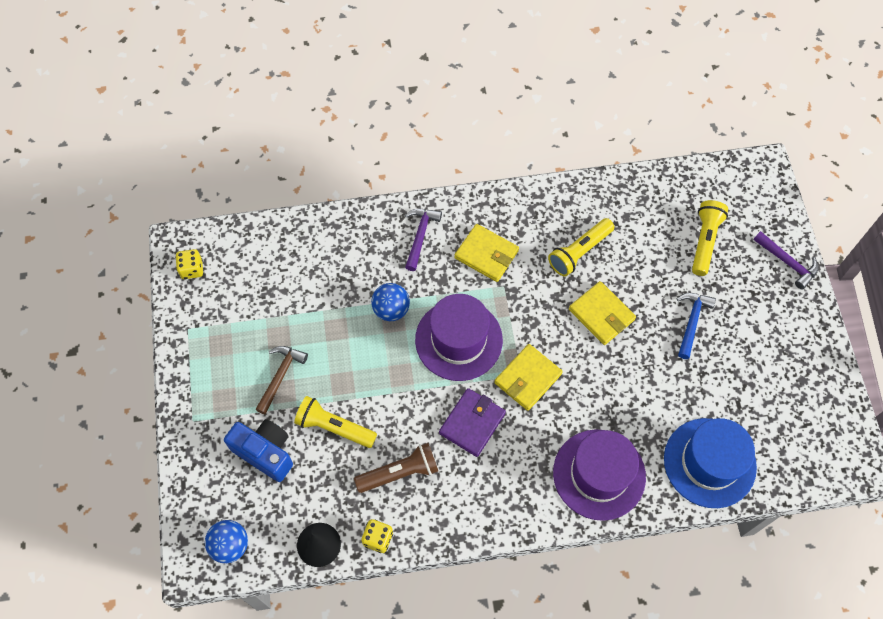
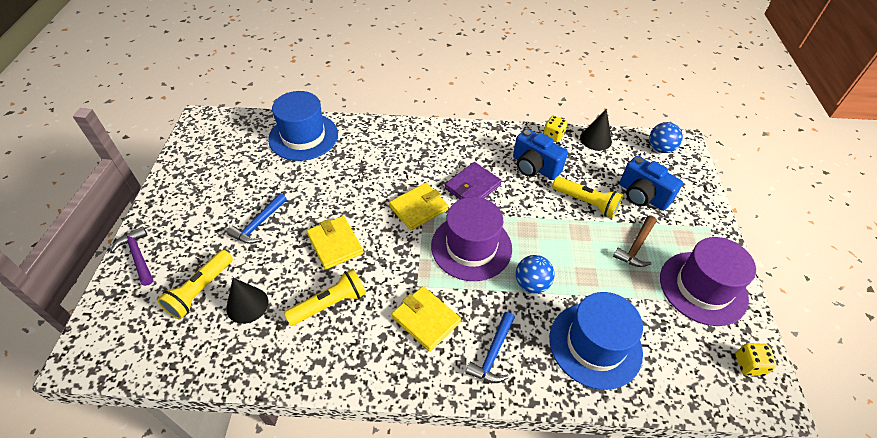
camera: 170 degrees left, 15 degrees down
(329, 261) = (595, 344): none -> blue hat
(399, 472) = (534, 167): brown flashlight -> blue camera
(420, 236) = (493, 354): purple hammer -> blue hammer
(599, 474) = (386, 143): purple hat -> purple hat (703, 288)
(654, 237) = (247, 305): none -> black cone

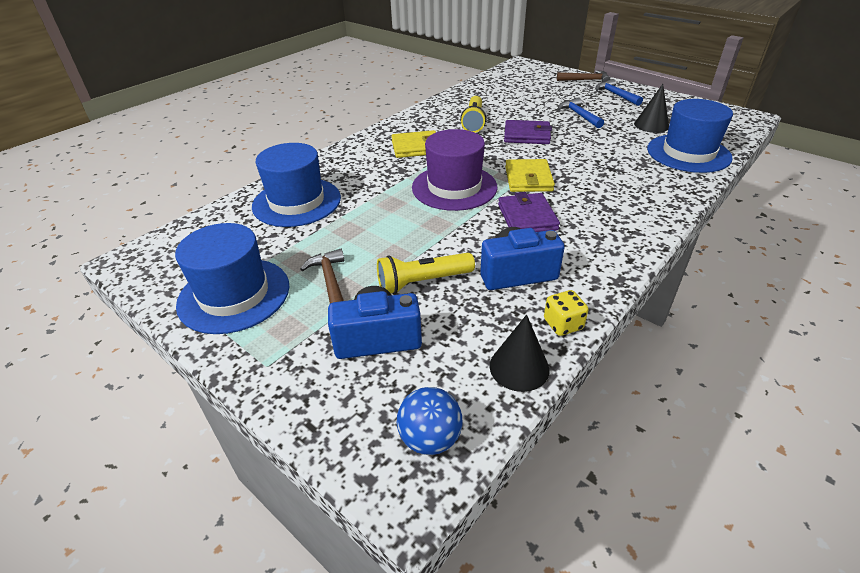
camera: 130 degrees right, 10 degrees down
(138, 256) = (586, 80): purple hammer -> brown hammer
(200, 290) = (535, 91): yellow flashlight -> none
(247, 305) = (506, 100): black cone -> black cone (651, 125)
(335, 244) = (527, 135): yellow wallet -> purple wallet
(493, 354) = (356, 160): blue hammer -> blue hammer (615, 95)
(531, 284) = (382, 199): blue ball -> none
(703, 288) = (234, 295): purple hat -> blue hat
(748, 365) = (158, 267): yellow dice -> none

